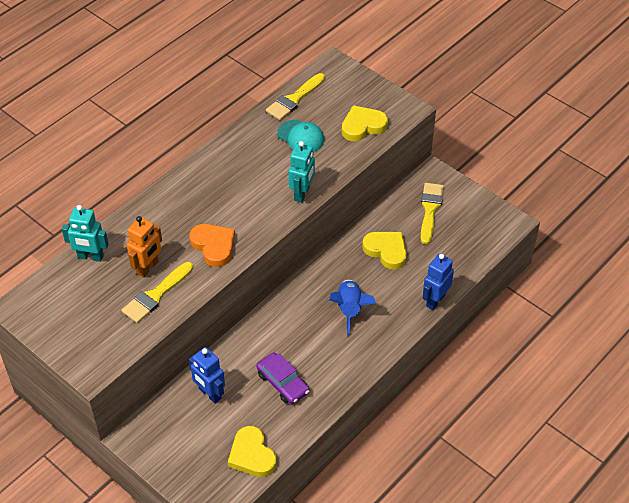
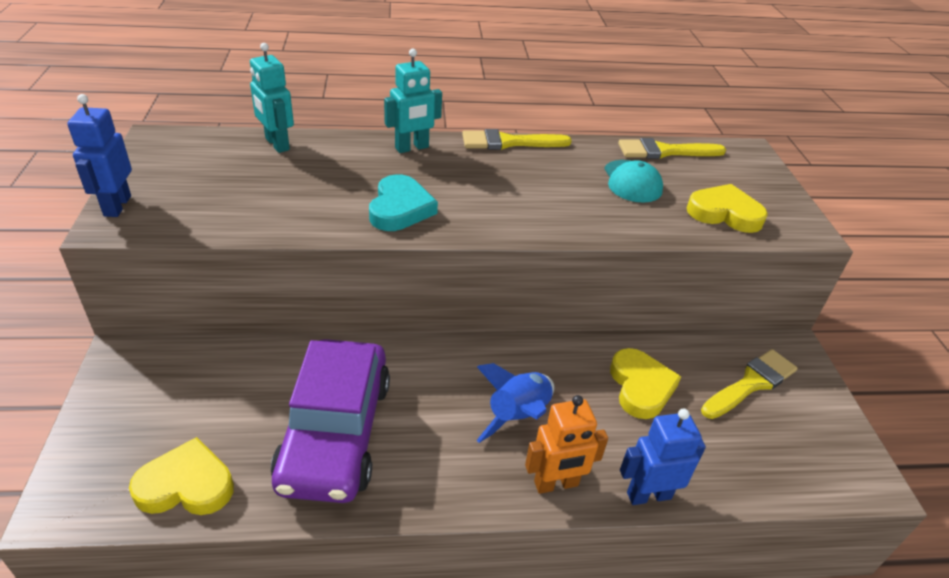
camera: 40 degrees right, 10 degrees down
(148, 268) = (309, 183): orange robot -> orange robot (556, 484)
(156, 295) = (276, 209): yellow brush -> yellow brush (508, 142)
(209, 394) = (249, 377): blue robot -> blue robot (117, 206)
(213, 246) = (400, 208): orange heart -> turquoise heart
(252, 455) = (186, 485): yellow heart -> yellow heart turned 75 degrees clockwise
(283, 383) = (335, 432): purple car -> purple car, size x1.87
(302, 193) = (567, 226): turquoise robot -> turquoise robot (412, 148)

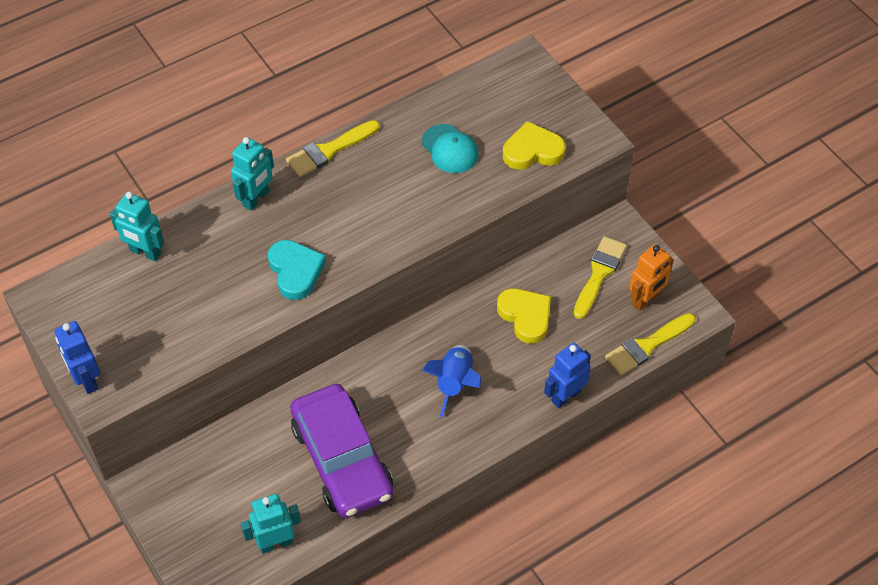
camera: 25 degrees left, 15 degrees up
(186, 485) = (275, 543): yellow heart -> turquoise robot
(556, 484) = (505, 419): orange robot -> orange robot (645, 300)
(664, 151) = (458, 97): yellow brush -> yellow brush (646, 346)

